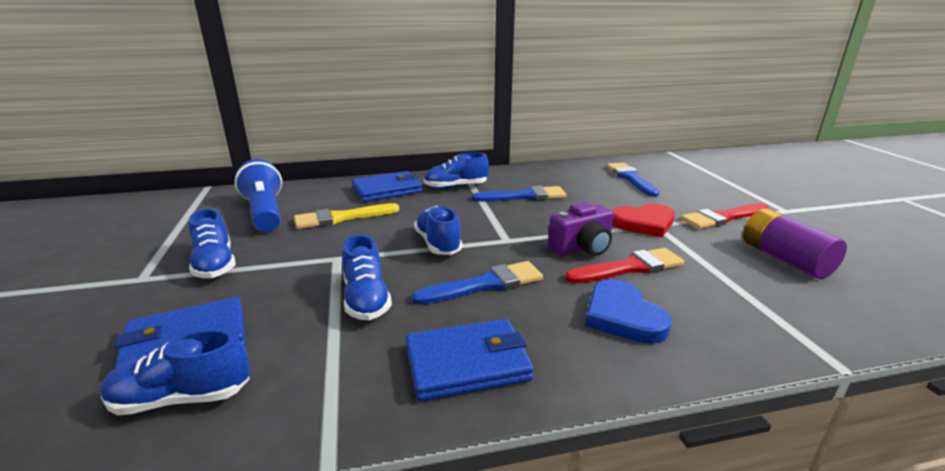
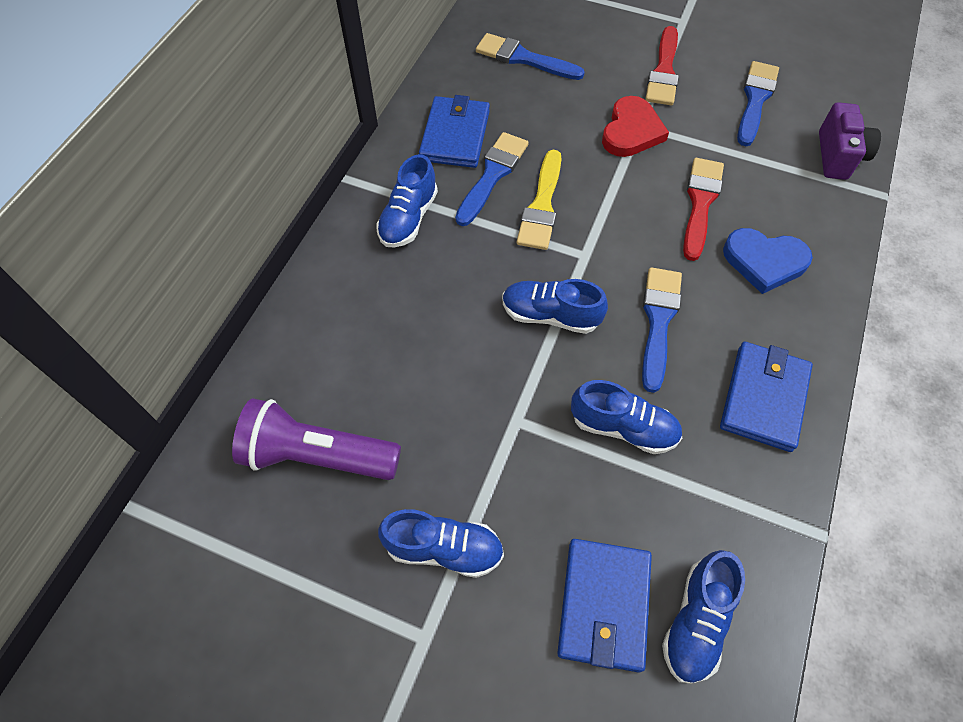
camera: 55 degrees left, 35 degrees up
(265, 213) = (318, 455): blue flashlight -> purple flashlight
(341, 218) = (407, 376): yellow brush -> yellow brush (542, 206)
(387, 190) = (355, 291): blue wallet -> blue wallet (455, 135)
(582, 248) = (644, 210): purple camera -> purple camera (838, 156)
(784, 259) = (755, 100): purple battery -> blue brush

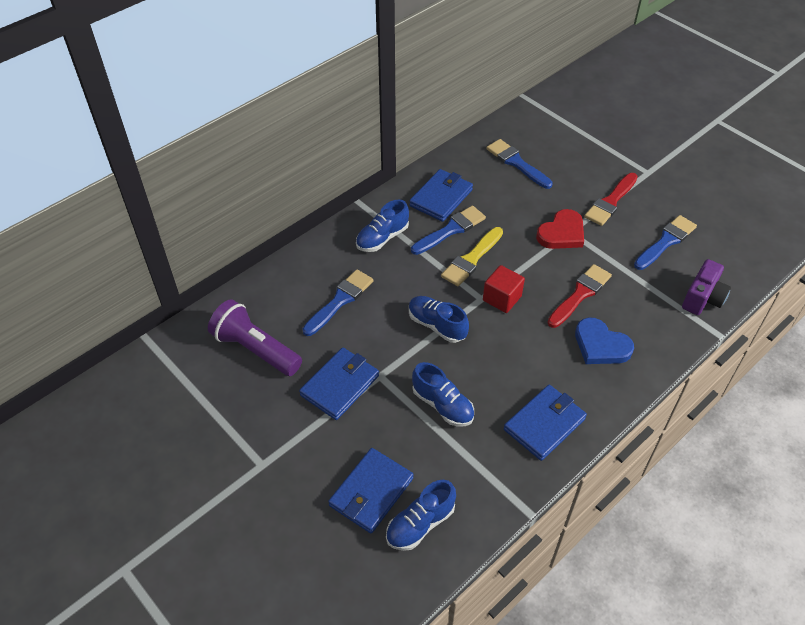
camera: 25 degrees right, 10 degrees down
(444, 549) = (298, 425): blue shoe -> none
(469, 459) = (340, 385): none -> blue wallet
(610, 245) = (502, 298): none -> red cube
(658, 321) = (504, 354): blue brush -> blue brush (340, 300)

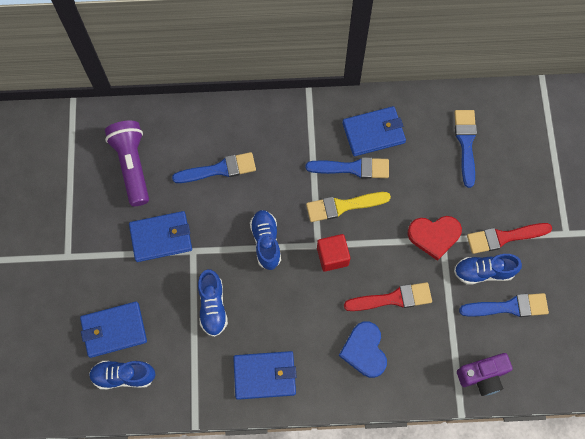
camera: 40 degrees right, 20 degrees up
(382, 238) = (296, 137): blue shoe -> blue shoe (483, 272)

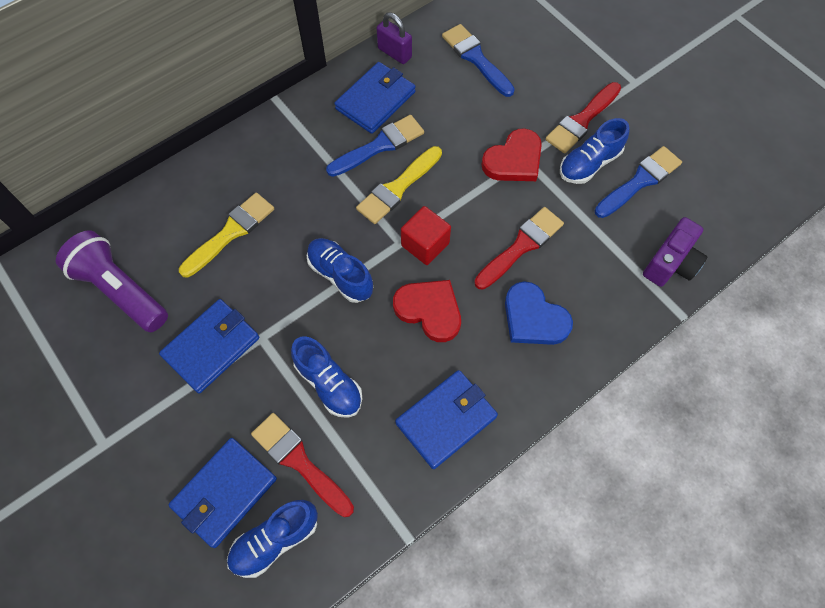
camera: 35 degrees left, 5 degrees down
(165, 341) = (299, 461): none -> red brush
(219, 169) = (231, 232): blue brush -> yellow brush
(304, 301) = (429, 310): none -> red heart
(412, 104) = (394, 53): none -> purple padlock

